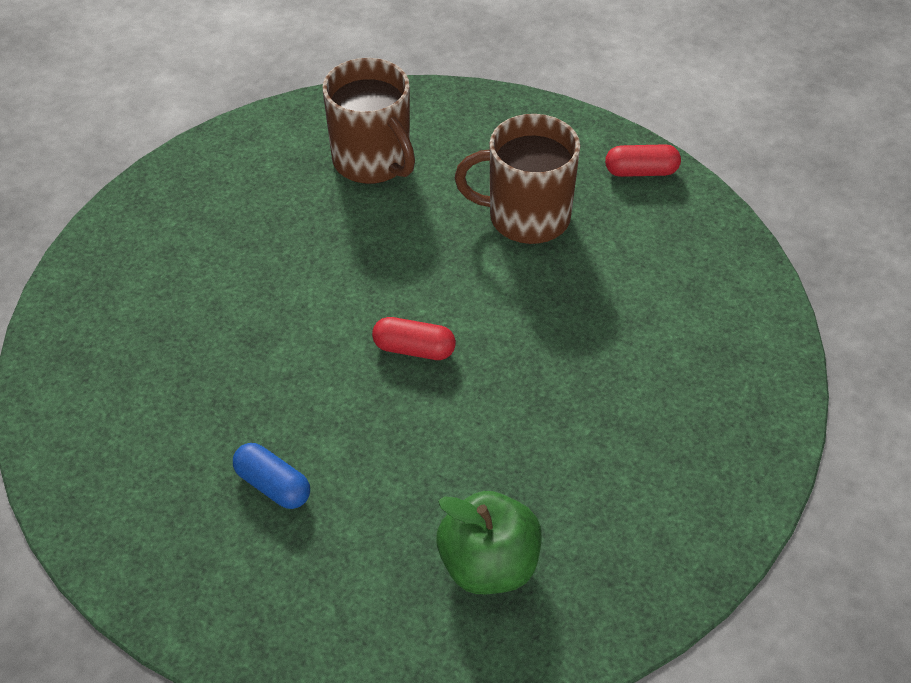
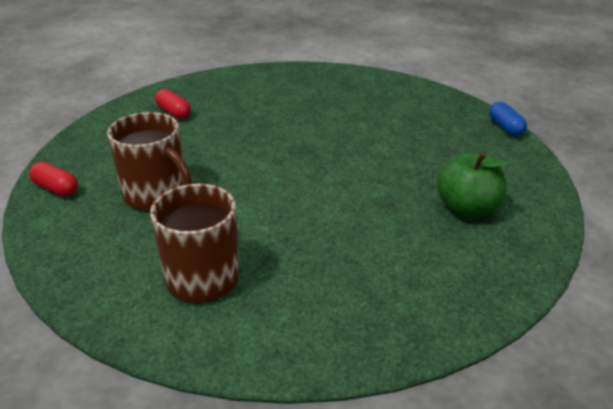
camera: 145 degrees left, 15 degrees down
(273, 485) = (422, 145): blue capsule -> blue capsule (505, 127)
(414, 349) = (299, 164): red capsule -> red capsule (174, 112)
(489, 566) = (345, 94): green apple -> green apple (467, 209)

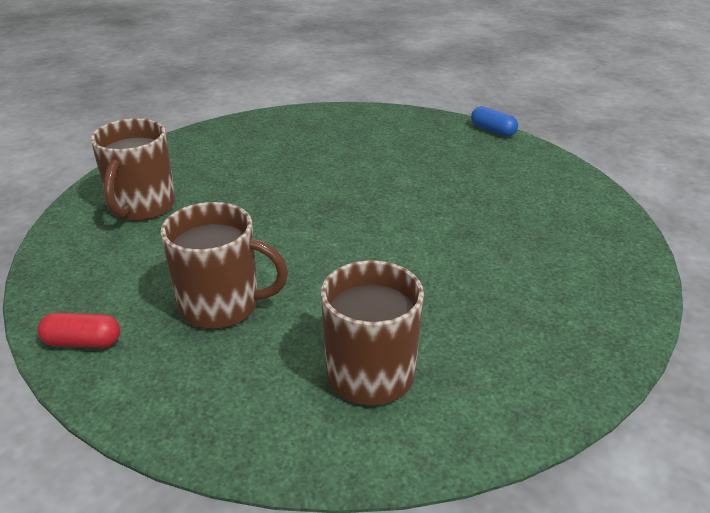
camera: 30 degrees left, 0 degrees up
(174, 112) = (142, 207): red capsule -> brown mug
(467, 209) = (537, 214): green apple -> none

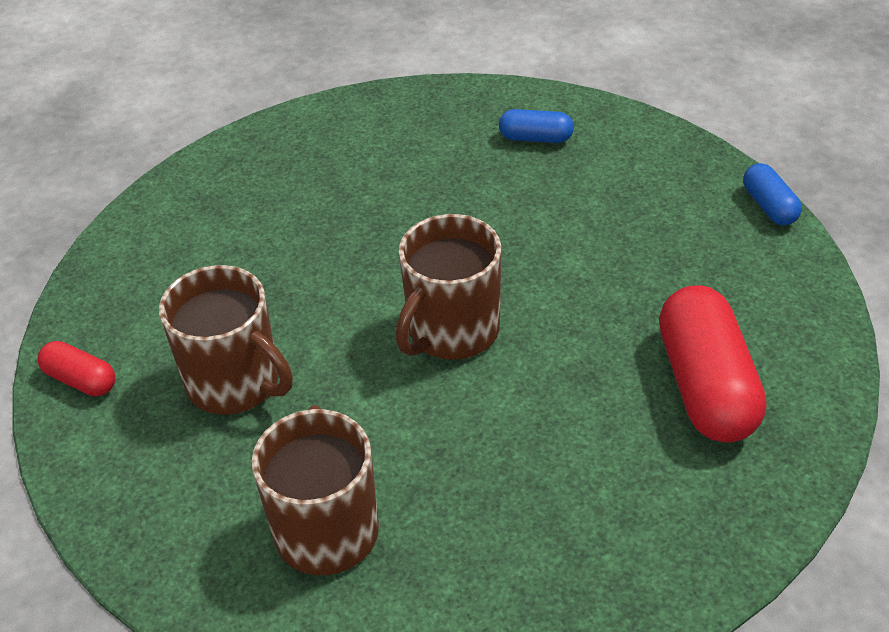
camera: 30 degrees right, 10 degrees up
(142, 207) = (235, 208): brown mug -> brown mug (452, 331)
(328, 129) = (535, 138): none -> blue capsule
(541, 218) = (706, 386): none -> red capsule

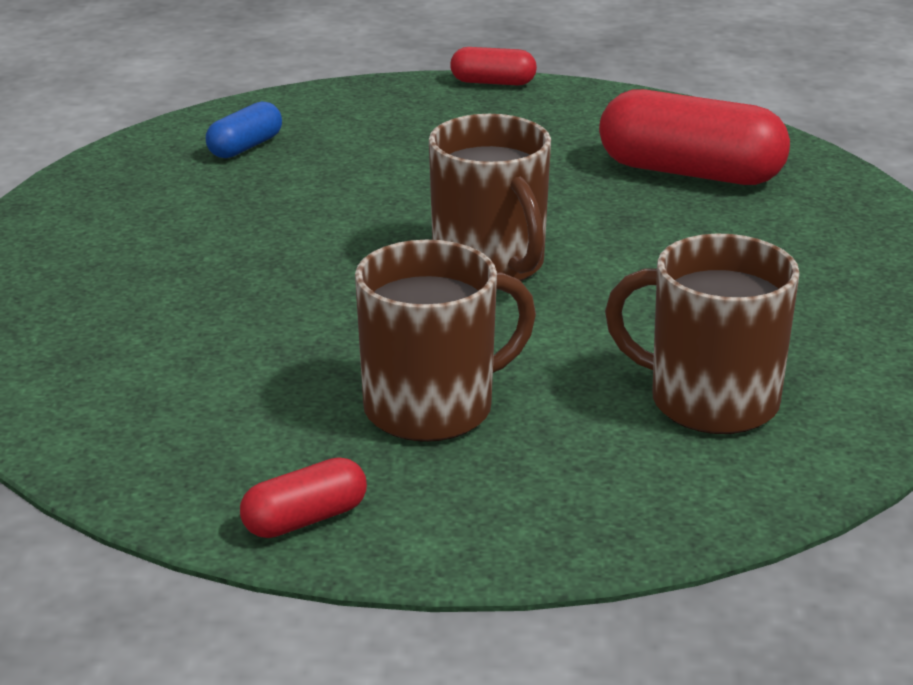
camera: 65 degrees left, 15 degrees down
(769, 206) = (493, 82): blue capsule -> red capsule

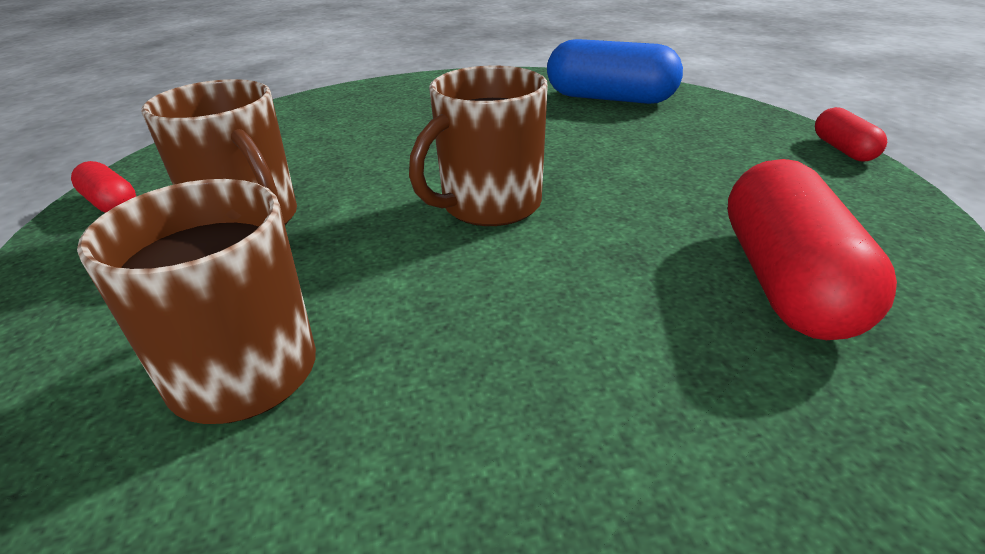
camera: 75 degrees right, 5 degrees up
(245, 147) = (610, 98): blue capsule -> blue capsule, size x1.98

